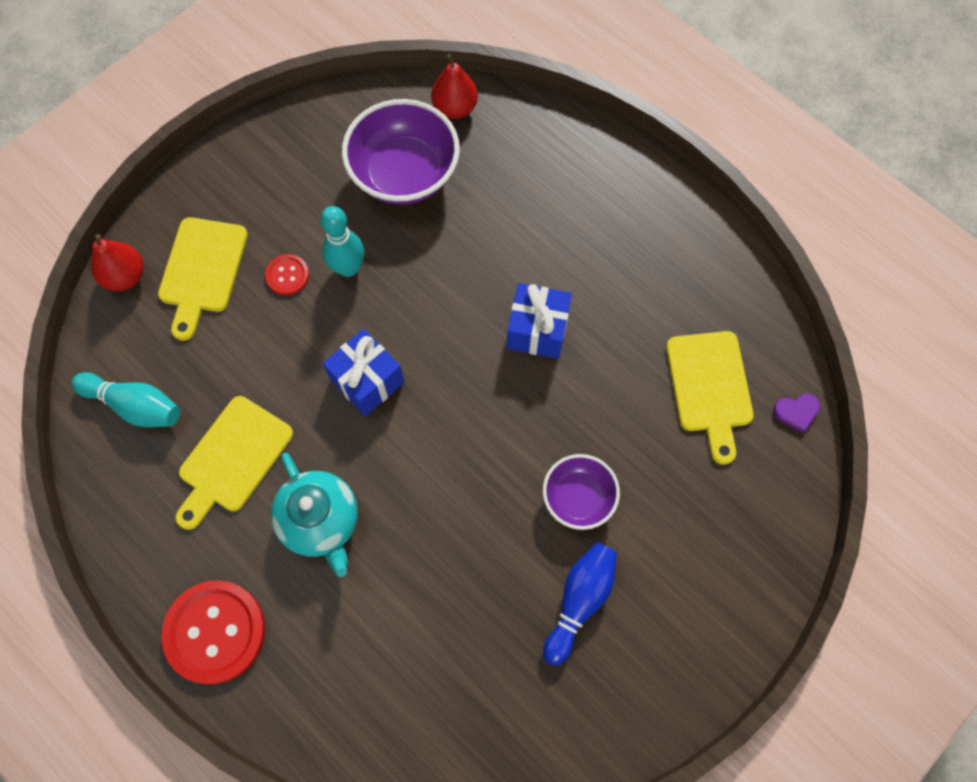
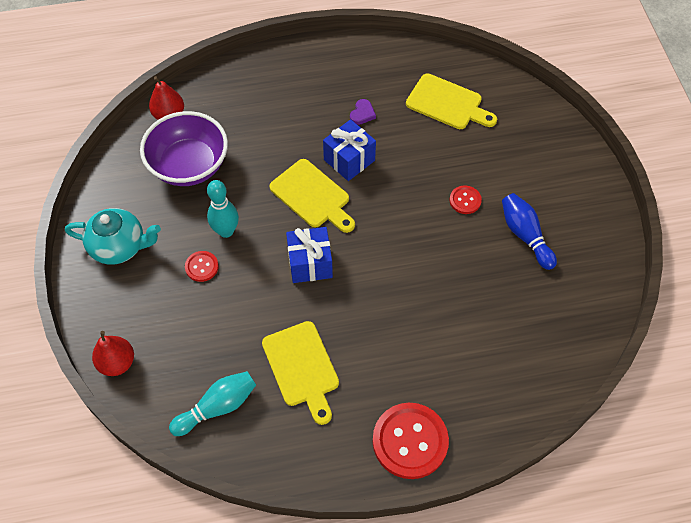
camera: 55 degrees left, 10 degrees down
(202, 270) = (154, 314): yellow cutting board -> yellow cutting board (312, 196)
(321, 521) = (381, 340): turquoise teapot -> turquoise teapot (119, 247)
(578, 498) = (465, 200): purple bowl -> red button
(796, 412) = (490, 76): purple heart -> purple heart (362, 114)

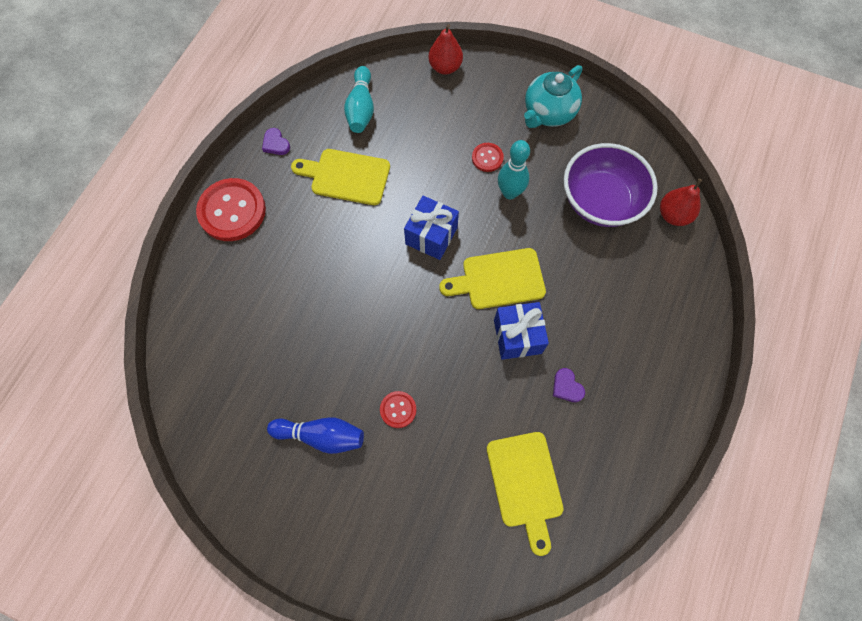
camera: 125 degrees right, 10 degrees up
(312, 458) = (276, 144): none -> purple heart
(447, 103) = (525, 484): yellow cutting board -> yellow cutting board turned 75 degrees counterclockwise

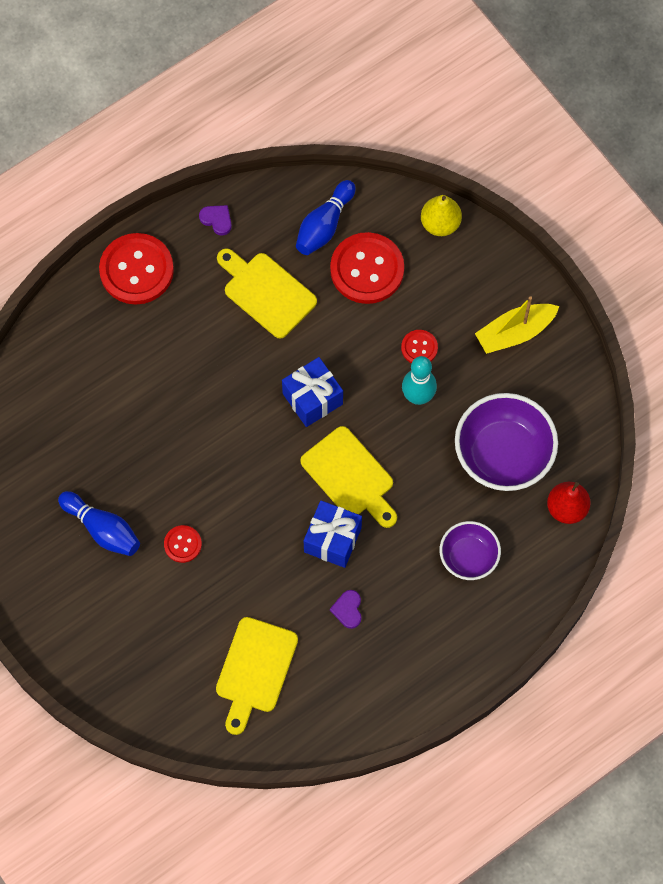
camera: 30 degrees right, 0 degrees up
(276, 144) = (217, 220): purple heart -> purple heart turned 135 degrees clockwise
(361, 108) = (324, 225): turquoise bowling pin -> blue bowling pin
(412, 123) = (367, 269): none -> red button
(445, 67) = (440, 224): red pear -> yellow pear
(498, 279) = (350, 476): yellow cutting board -> yellow cutting board turned 150 degrees counterclockwise
(548, 113) = (515, 332): turquoise teapot -> yellow boat
(629, 291) = (468, 557): none -> purple bowl

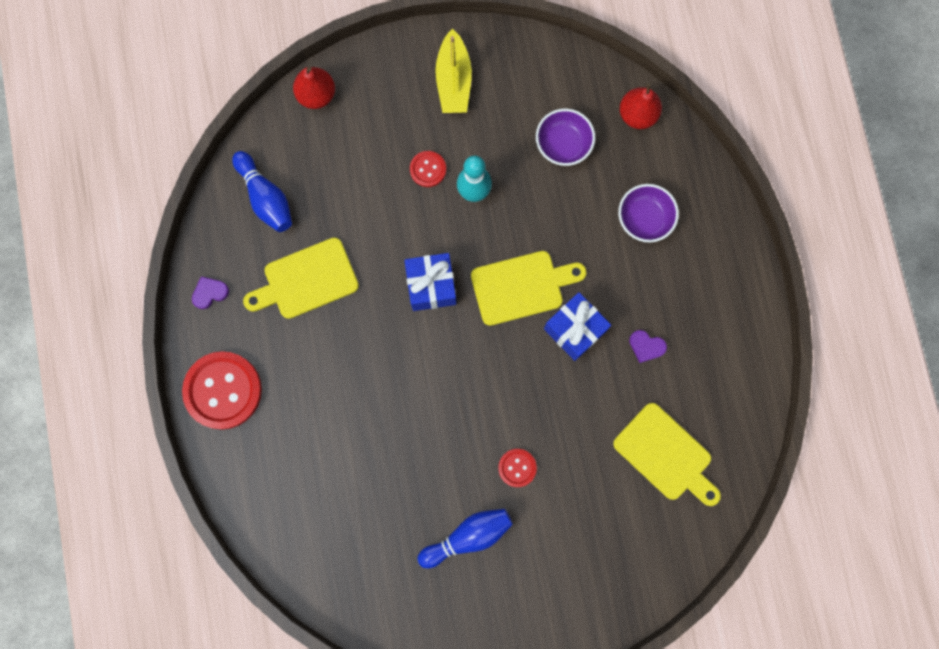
camera: 65 degrees left, 10 degrees up
(367, 269) = (329, 180): red button -> none
(440, 224) = (316, 95): yellow pear -> red pear
(503, 454) = (563, 144): purple bowl -> purple bowl, size x0.59

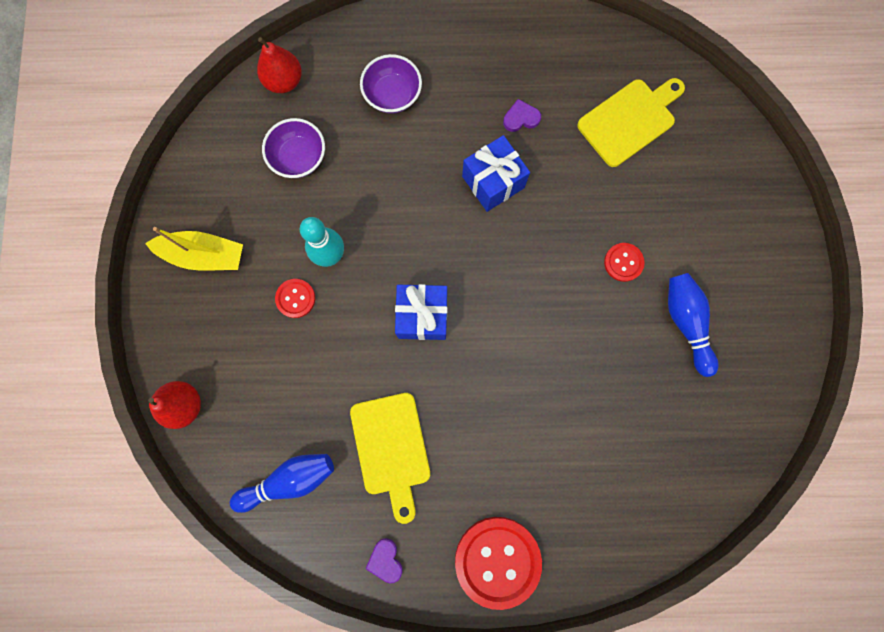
camera: 80 degrees left, 0 degrees up
(522, 287) = (440, 225): yellow cutting board -> none
(646, 346) = (521, 118): purple heart -> purple heart turned 135 degrees counterclockwise

